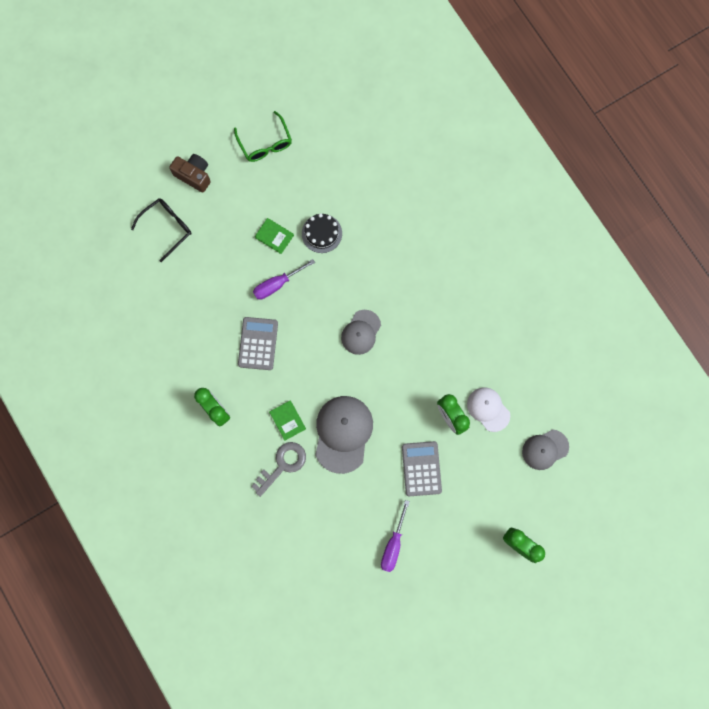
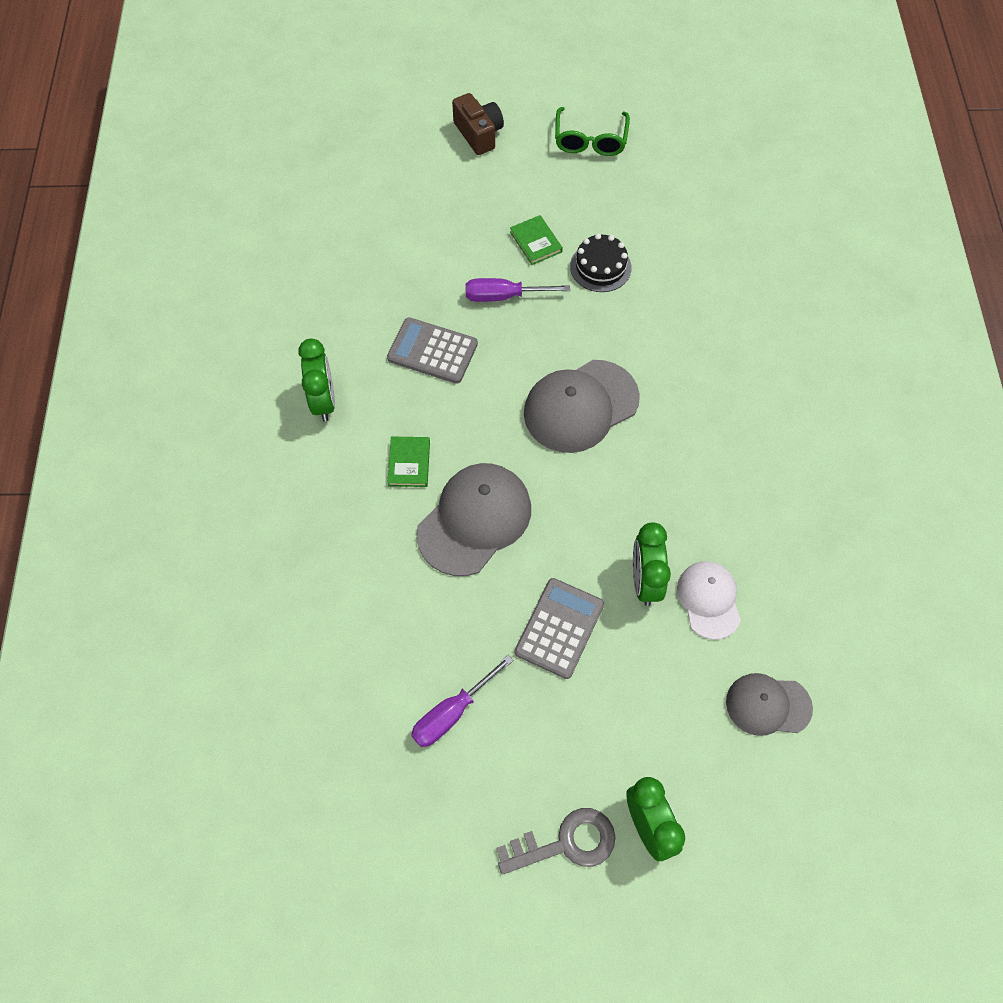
camera: 30 degrees right, 15 degrees down
(167, 228) = (407, 172): black glasses -> none
(258, 343) = (432, 351): grey calculator -> grey calculator turned 105 degrees counterclockwise
(282, 465) = (364, 516): grey key -> grey key (565, 843)
(361, 332) = (580, 406): grey cap -> grey cap, size x1.63

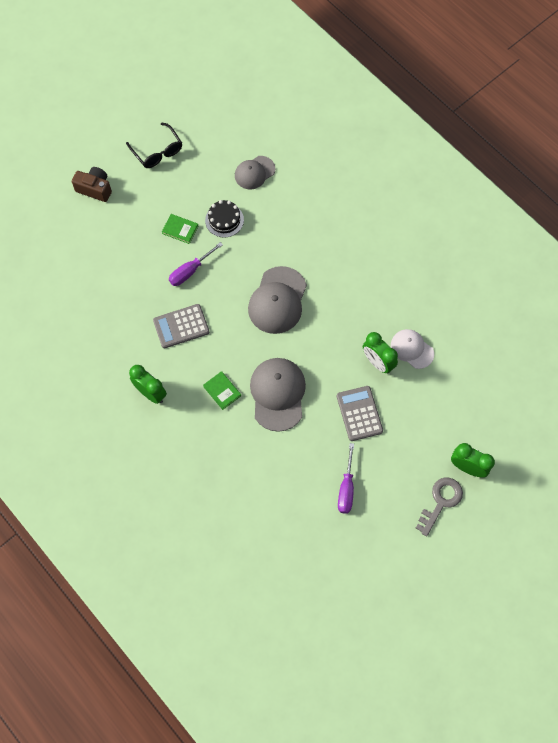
camera: 40 degrees left, 5 degrees up
(590, 139) = (157, 151): green glasses -> black glasses
(768, 705) = (473, 376): grey cap -> grey cap (254, 173)

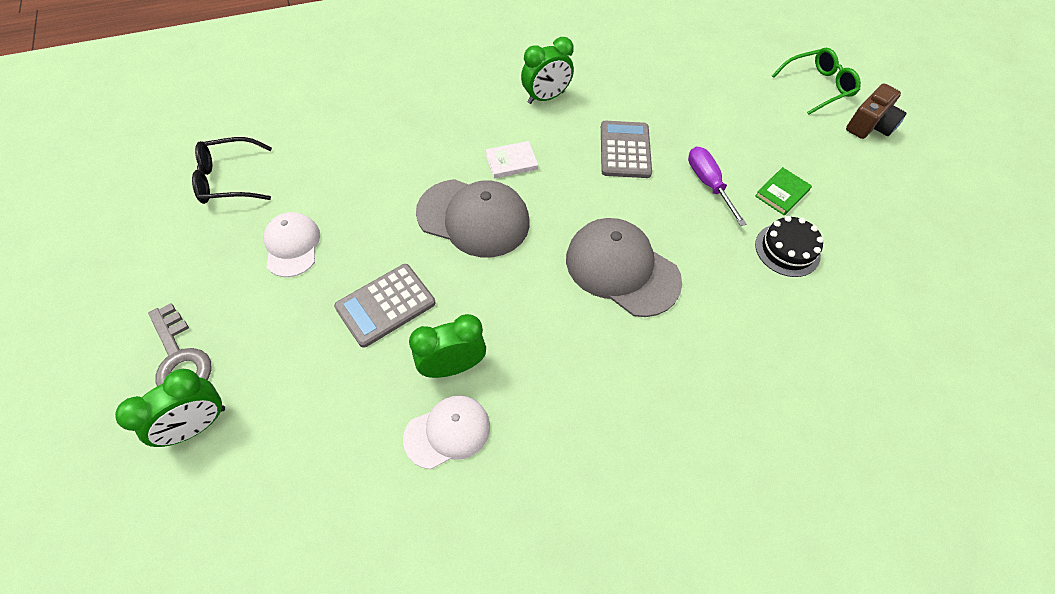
camera: 110 degrees right, 10 degrees down
(66, 224) = (817, 87): none -> green glasses
(157, 151) = (931, 207): black glasses -> black glasses (230, 179)
(222, 391) = (511, 162): green book -> white book
(254, 173) = (875, 321): grey cap -> none
(346, 488) = (292, 246): purple screwdriver -> white cap
(359, 413) = (385, 305): grey calculator -> grey calculator turned 135 degrees clockwise

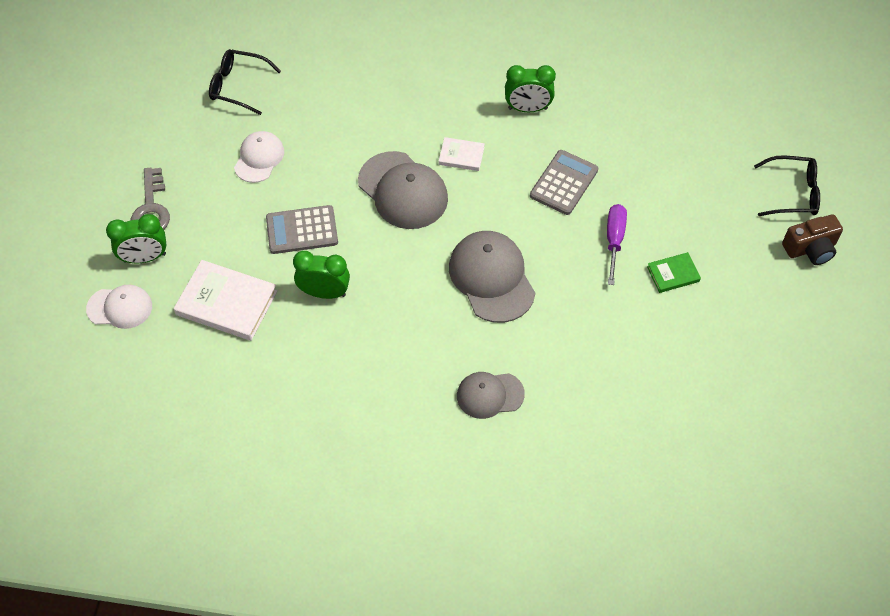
camera: 30 degrees right, 0 degrees up
(338, 435) = (226, 303): none -> white book
(447, 432) = (297, 333): white cap -> white cap (120, 307)
(708, 399) = (490, 395): none -> grey cap
(787, 250) = (638, 320): black cake -> none
(817, 87) = (792, 193): green glasses -> black glasses

